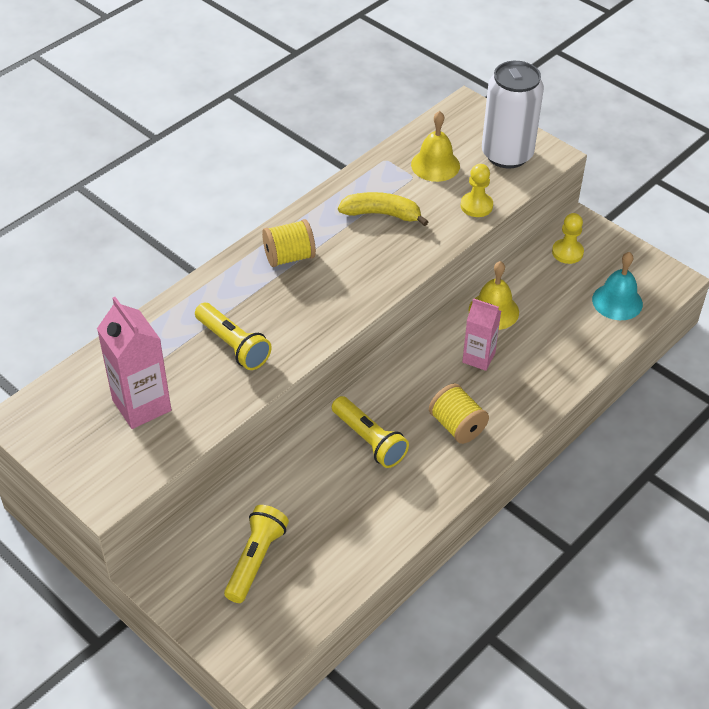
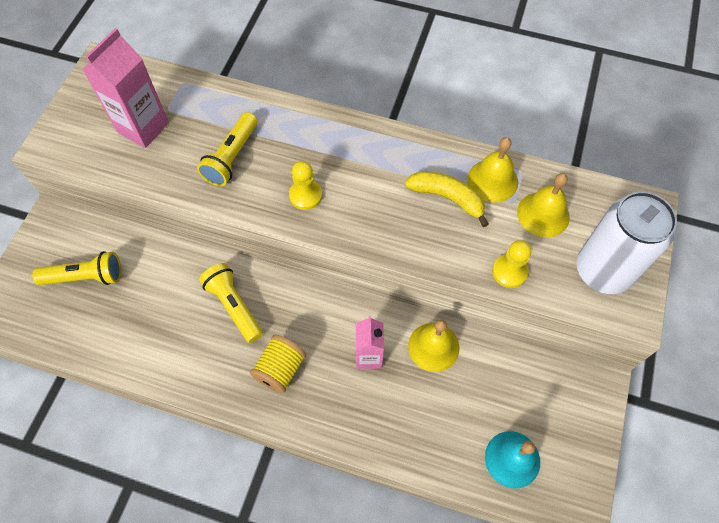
camera: 65 degrees right, 15 degrees up
(289, 257) = (352, 152): yellow spool -> none
(369, 440) = (234, 306): yellow flashlight -> yellow flashlight turned 120 degrees clockwise
(382, 180) = (492, 180): none -> yellow bell
(382, 214) = (447, 198): yellow banana -> yellow banana turned 45 degrees counterclockwise
(567, 252) = (551, 385): yellow pawn -> yellow pawn (305, 195)

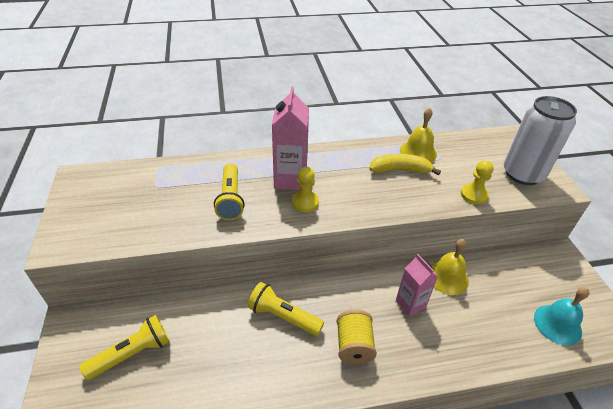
camera: 30 degrees left, 20 degrees down
(143, 127) = (142, 205): pink carton -> pink carton (290, 179)
(543, 214) = (463, 158): yellow bell -> none

